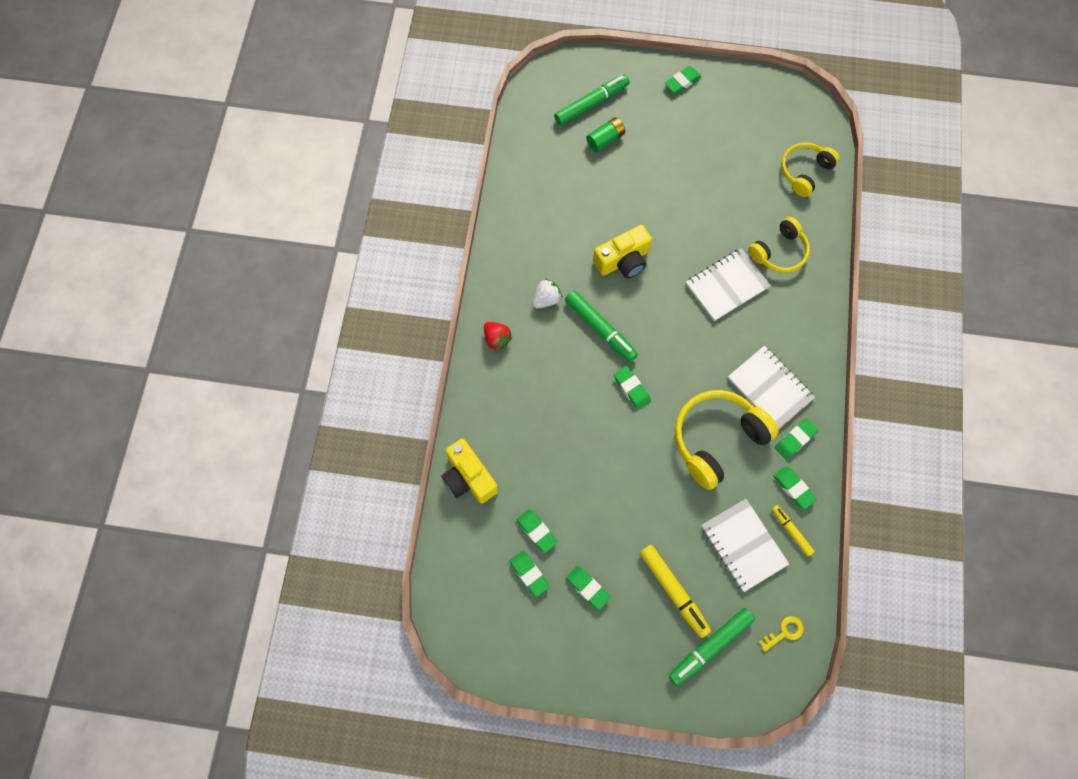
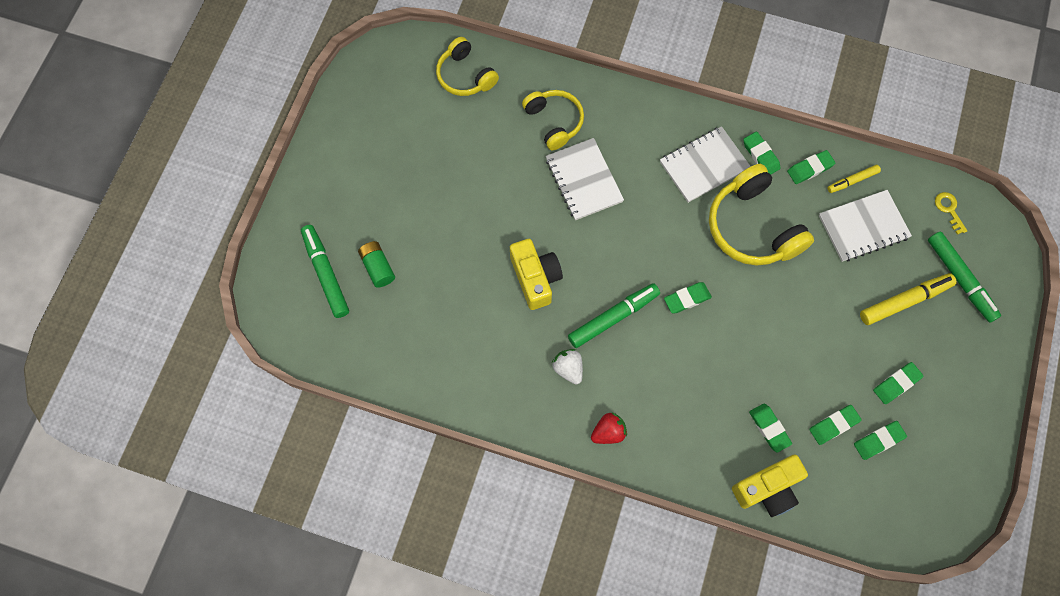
camera: 80 degrees left, 0 degrees up
(682, 82) = (322, 170): green eraser -> green eraser (769, 428)

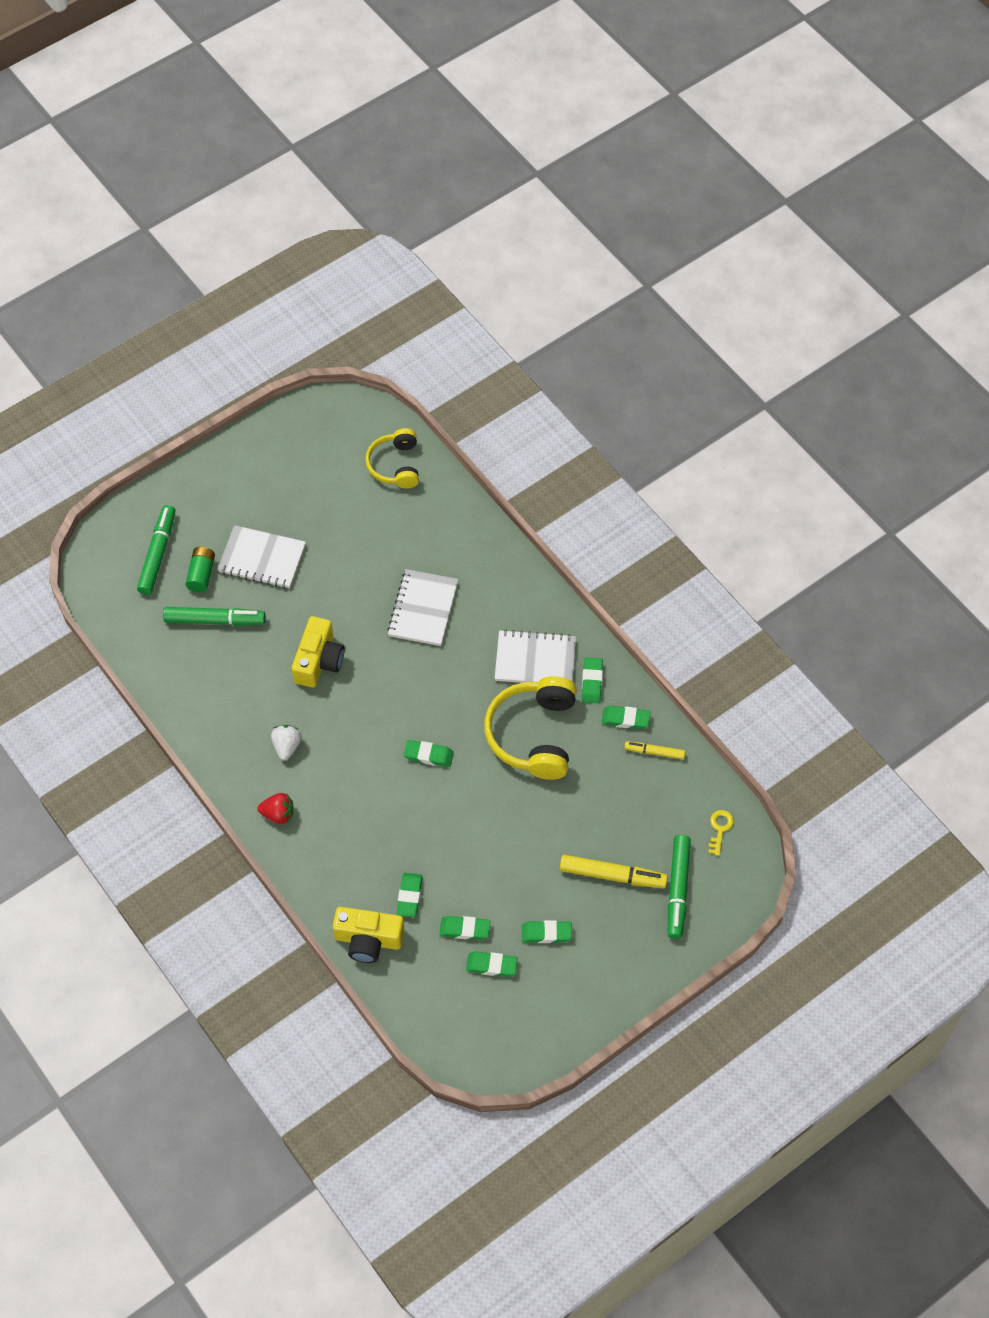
camera: 35 degrees right, 10 degrees down
(554, 122) = (438, 547): yellow headphones -> none
(613, 317) = (356, 731): green marker -> green marker (215, 620)
(863, 227) = (630, 795): white notebook -> white notebook (262, 559)

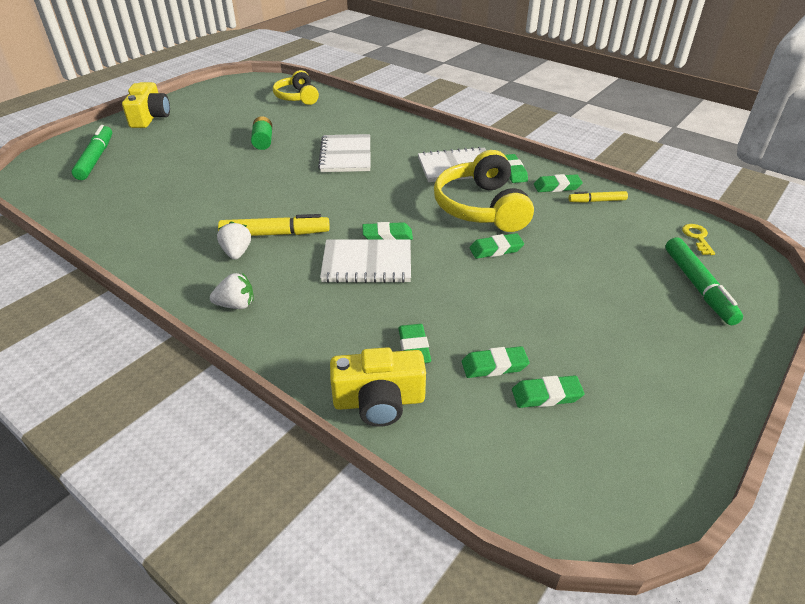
camera: 15 degrees left, 20 degrees down
(201, 574) = (138, 163): green battery -> green battery (263, 141)
(215, 620) = (152, 186): green marker -> none
(262, 559) = (194, 149): white notebook -> white notebook (367, 263)
(278, 814) = (236, 305): red strawberry -> white strawberry
(318, 661) = (258, 195): yellow camera -> yellow camera (150, 117)
(546, 933) = (590, 350): green eraser -> green eraser (496, 249)
(612, 875) = (624, 288): yellow marker -> yellow marker (275, 234)

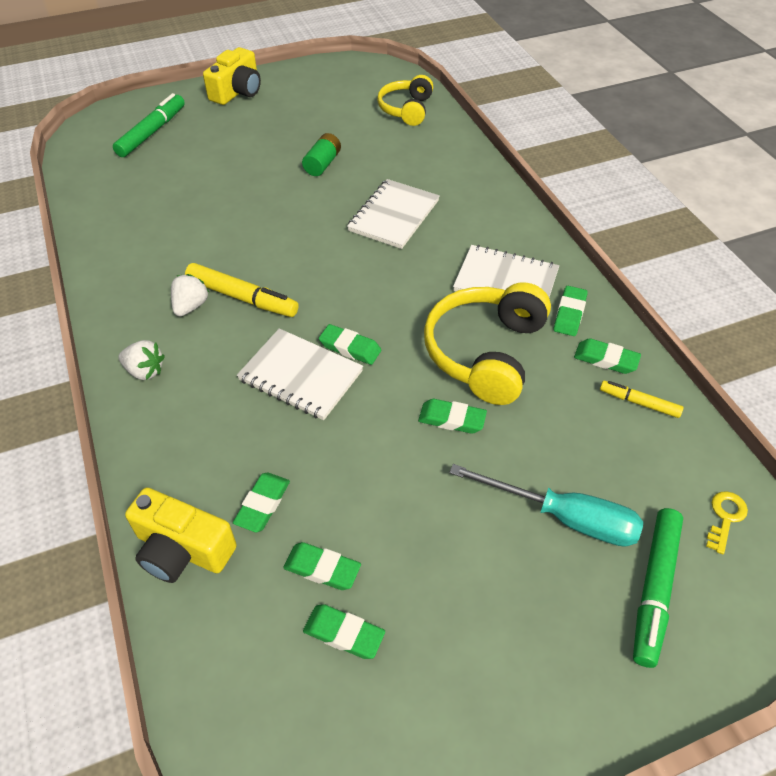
camera: 30 degrees right, 10 degrees up
(614, 273) = (563, 517): none -> turquoise screwdriver

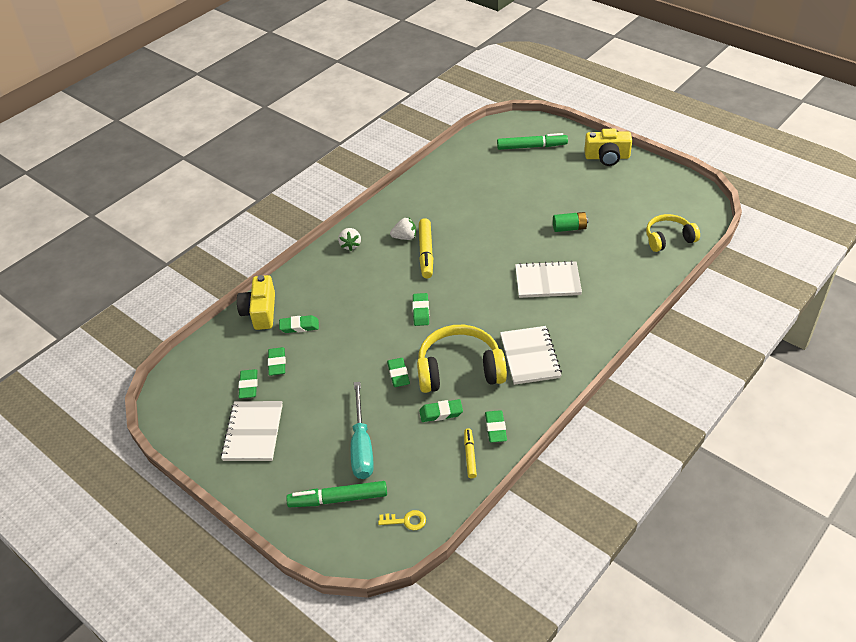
camera: 65 degrees right, 5 degrees down
(300, 376) = (387, 302): white notebook -> white notebook (253, 432)
(569, 314) = (523, 398): green eraser -> green eraser (441, 413)

